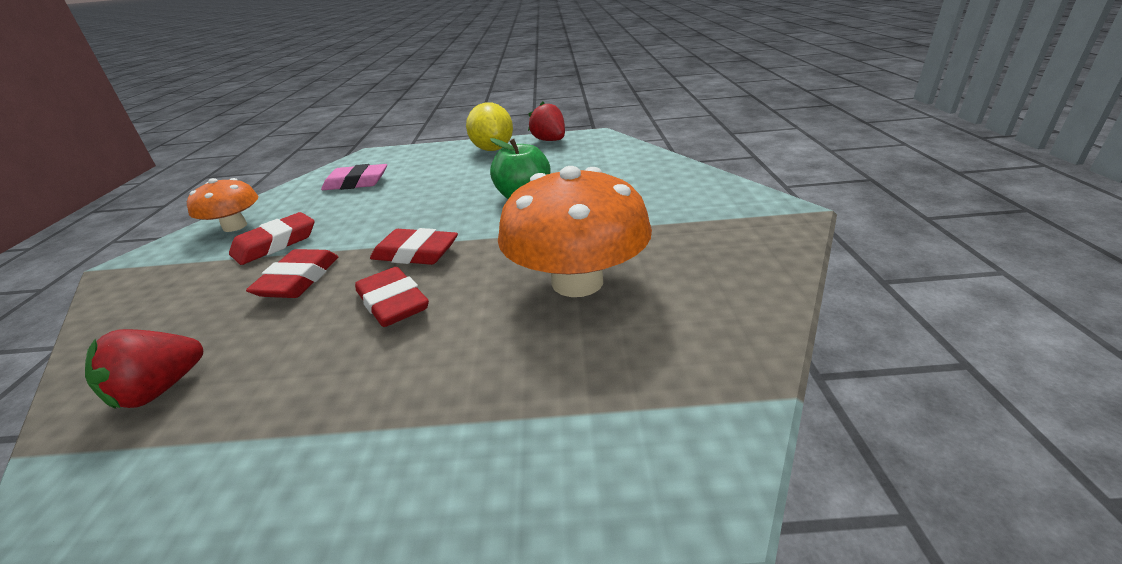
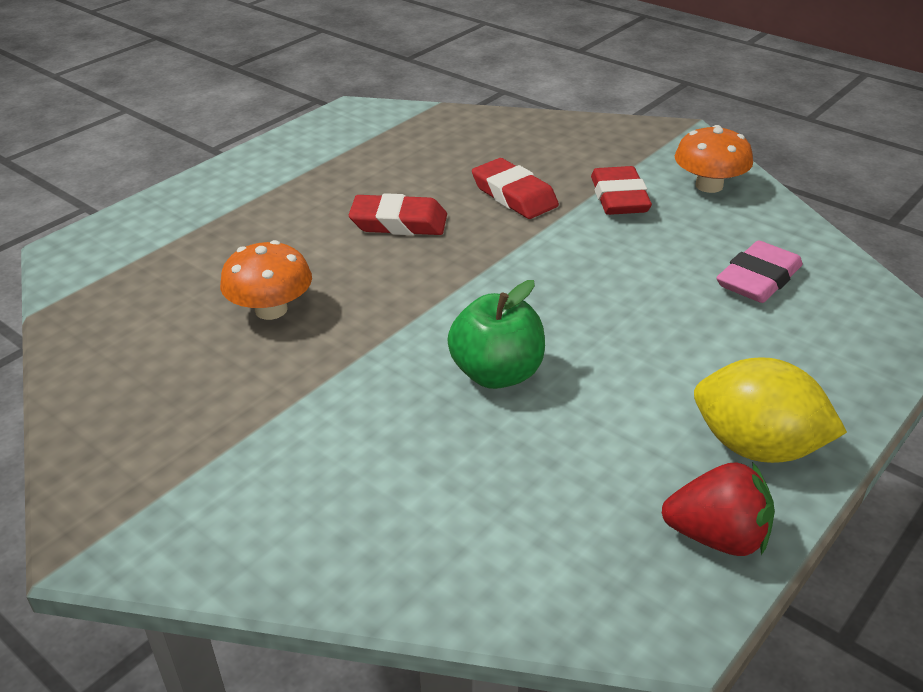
camera: 130 degrees right, 5 degrees up
(160, 390) = (436, 135): red strawberry -> none
(416, 253) = (469, 256): red eraser -> none
(577, 282) = (271, 309): orange mushroom -> orange mushroom, size x0.57

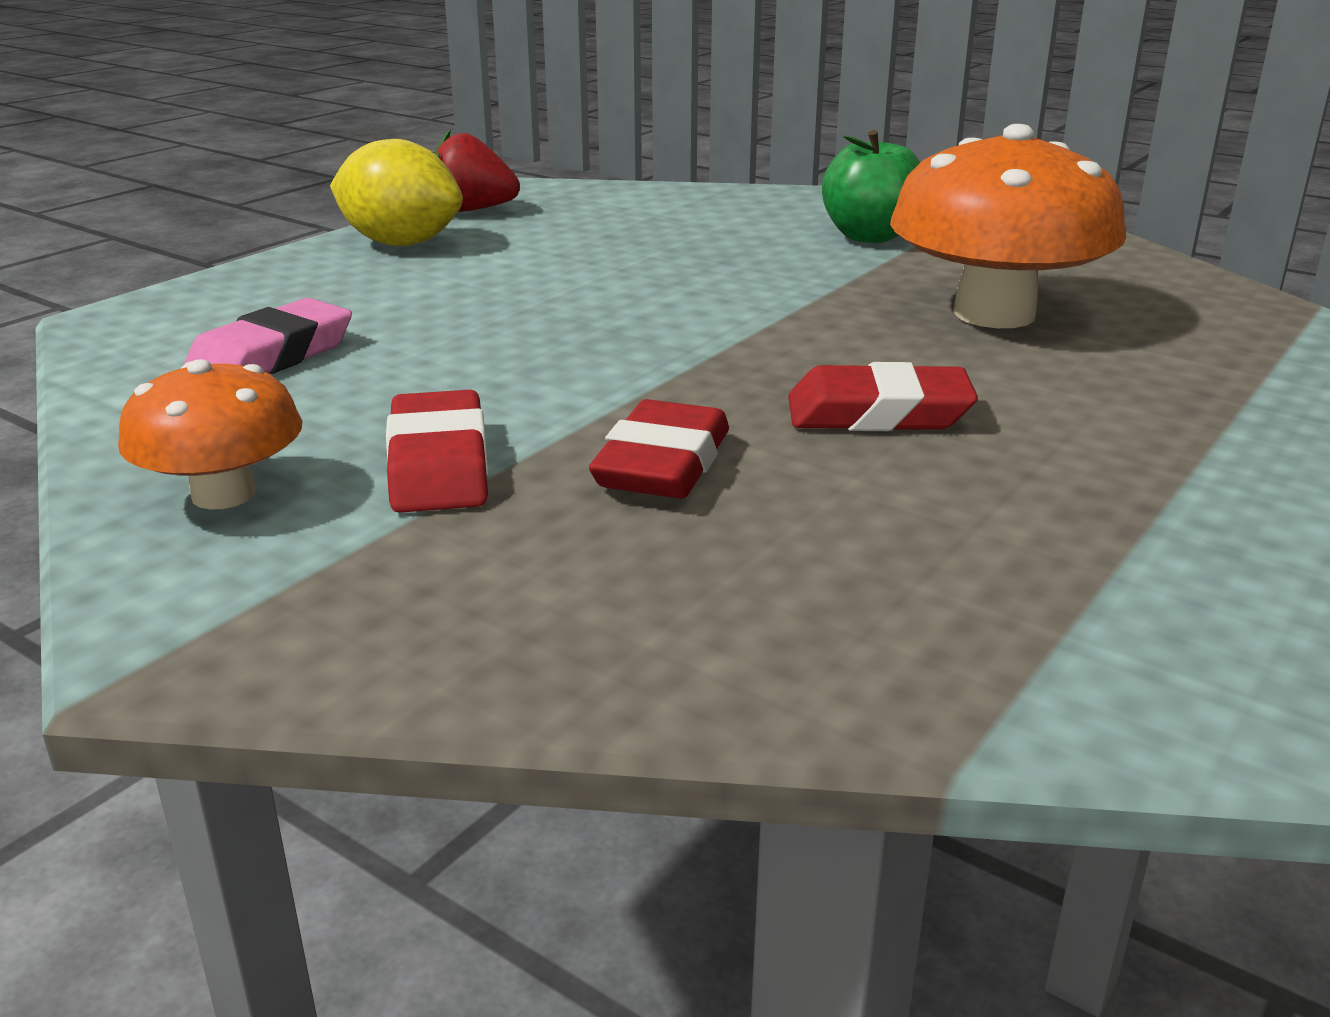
camera: 175 degrees right, 10 degrees down
(271, 309) = (994, 314): orange mushroom -> orange mushroom, size x1.76
(497, 374) = (669, 275): green apple -> green apple (870, 236)
(514, 195) = (663, 464): red eraser -> red eraser turned 60 degrees clockwise

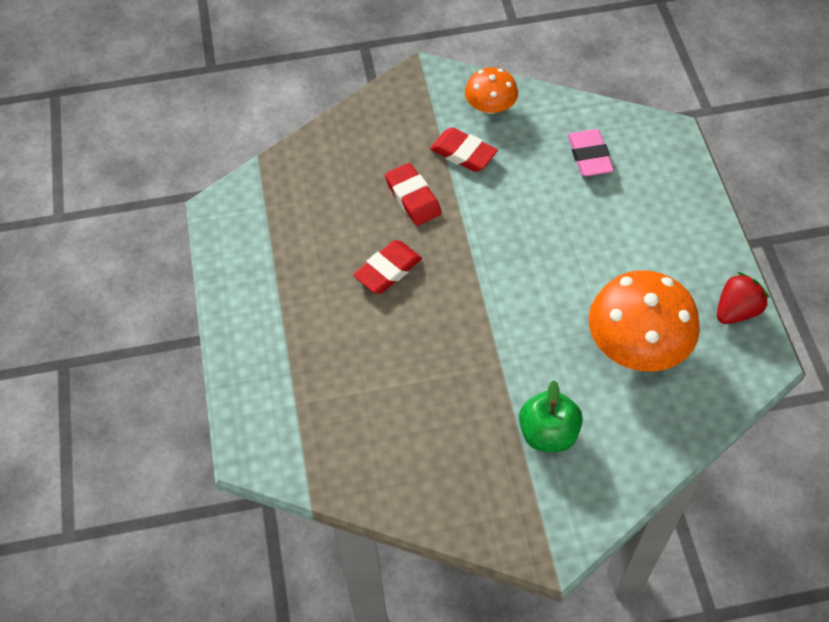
camera: 135 degrees right, 30 degrees up
(401, 243) = (699, 255): yellow lemon -> none
(994, 314) = (421, 382): orange mushroom -> orange mushroom (637, 344)

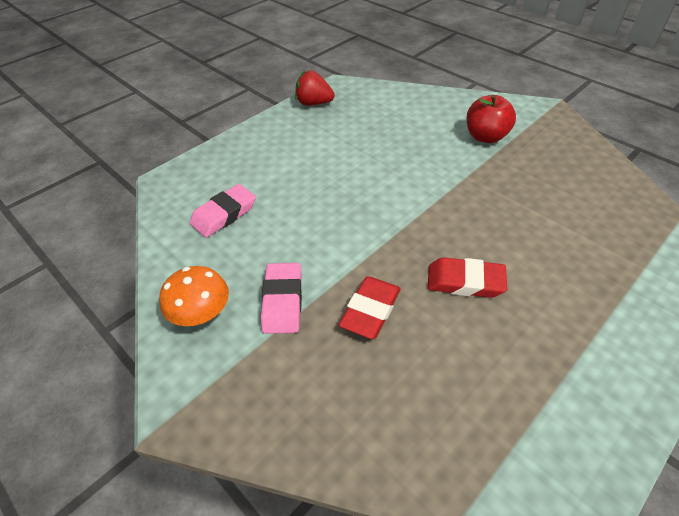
camera: 125 degrees left, 10 degrees down
(463, 153) = (282, 301): red eraser -> pink eraser
(548, 433) = (485, 137): green apple -> red apple
(637, 344) = (380, 128): orange mushroom -> none

